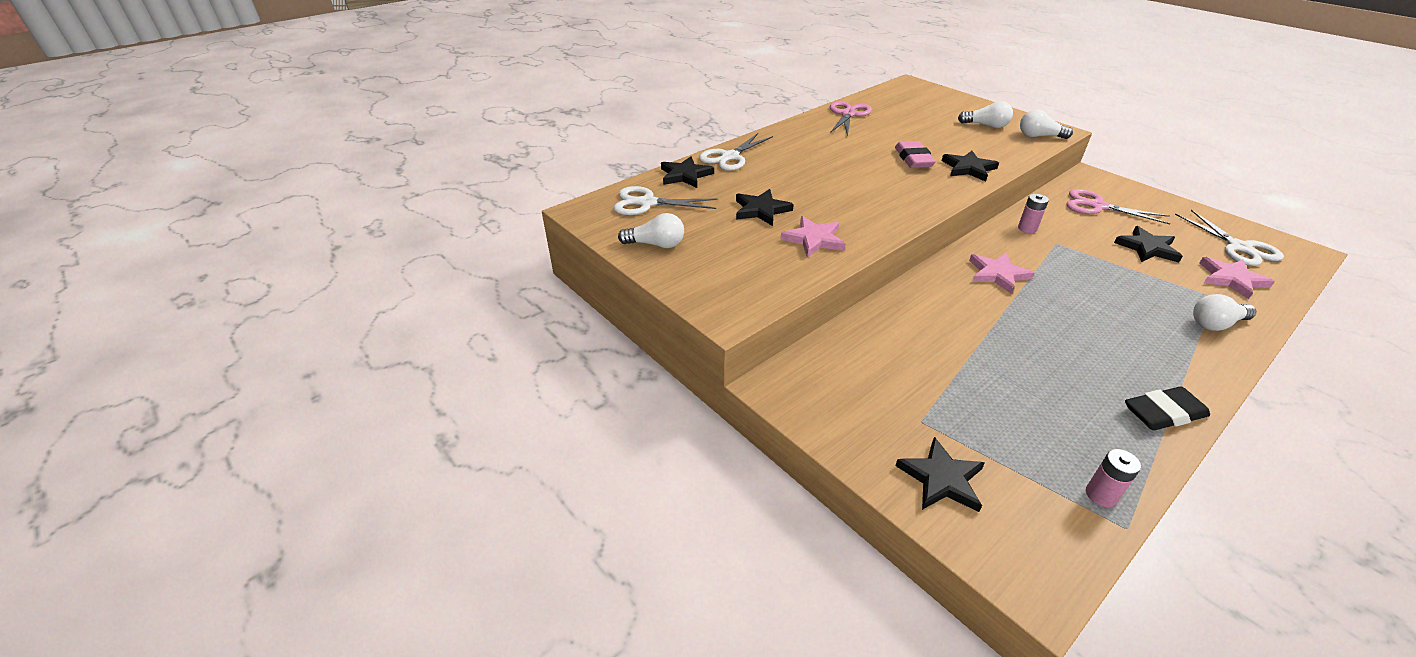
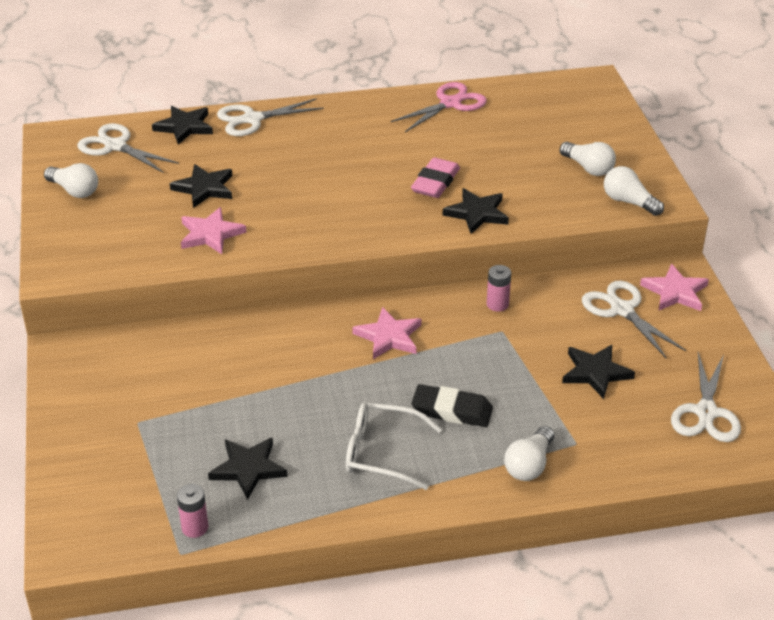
camera: 30 degrees right, 0 degrees up
(941, 479) = (95, 464): black star -> black star (248, 469)
(1097, 206) = (622, 310): pink scissors -> white scissors
(1123, 359) = (383, 453): none -> white glasses
(1163, 413) = (342, 504): black eraser -> black eraser (452, 410)
(1216, 324) = (529, 465): white light bulb -> white light bulb turned 75 degrees counterclockwise
(1231, 279) = (629, 436): pink star -> pink star (675, 292)

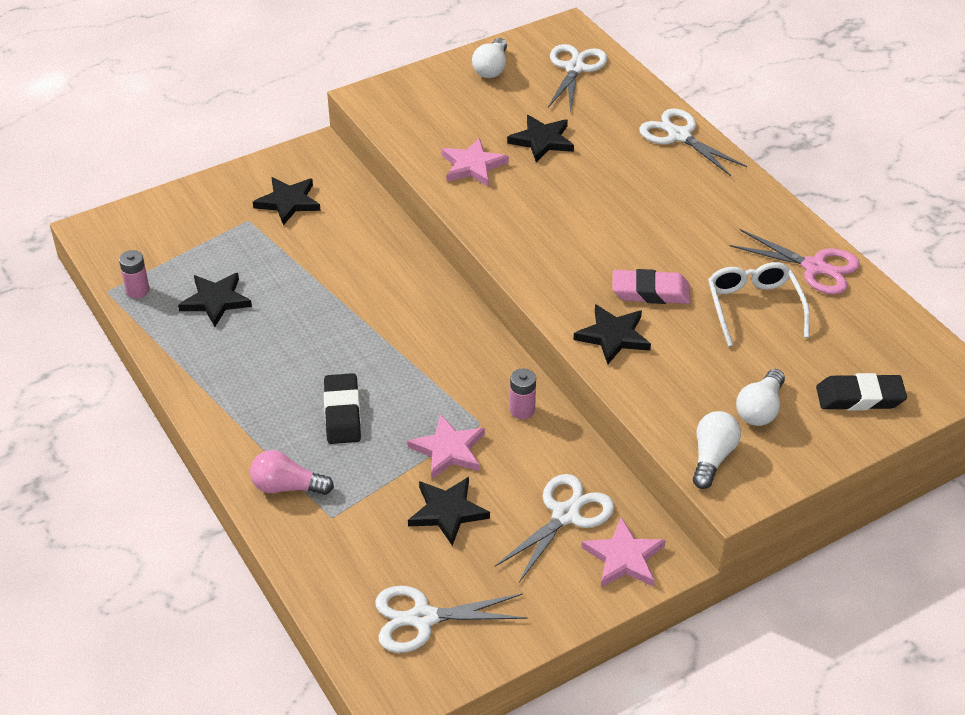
camera: 70 degrees right, 5 degrees up
(184, 127) = (635, 98): black star -> black star (288, 202)
(383, 453) = (266, 380): white glasses -> white glasses (754, 308)
(389, 337) = (431, 342): pink star -> pink star (448, 450)
(529, 465) = (287, 487): white light bulb -> pink light bulb
(594, 124) = (859, 397): none -> black eraser

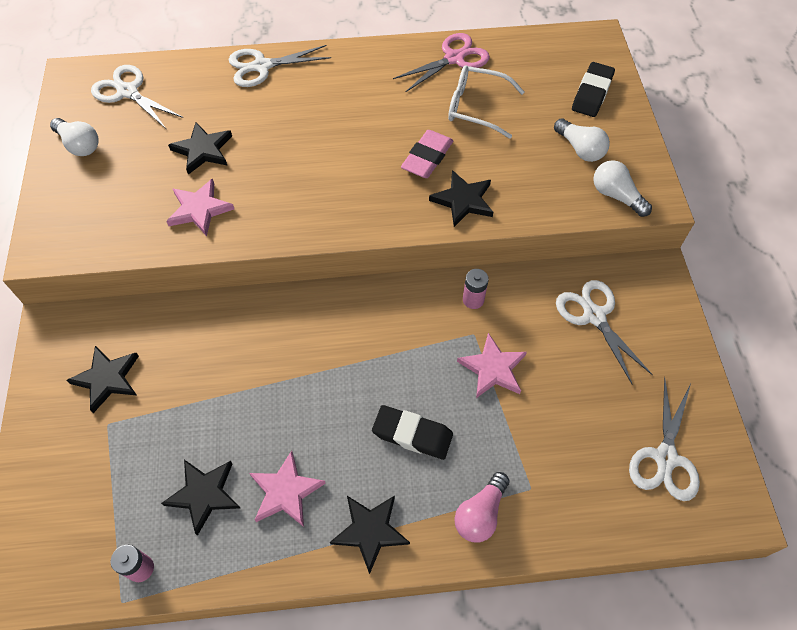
camera: 65 degrees left, 15 degrees up
(447, 512) = (560, 396): black star -> black star (370, 531)
(624, 557) = (648, 297): pink star -> pink star (285, 491)

